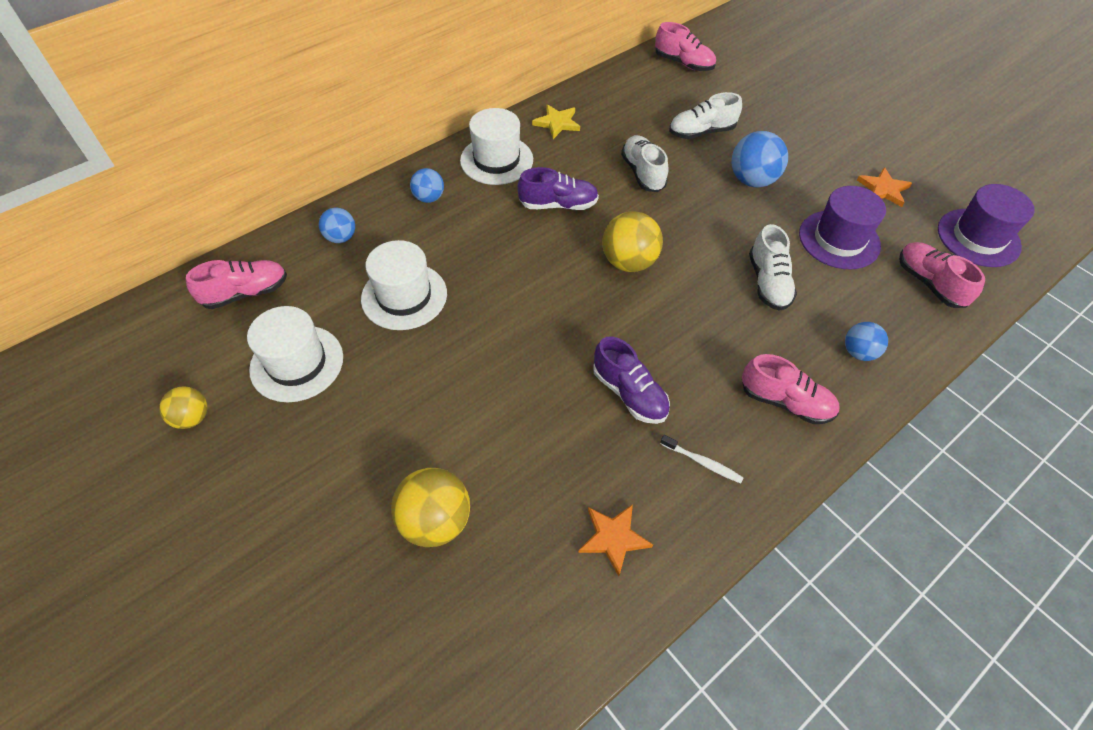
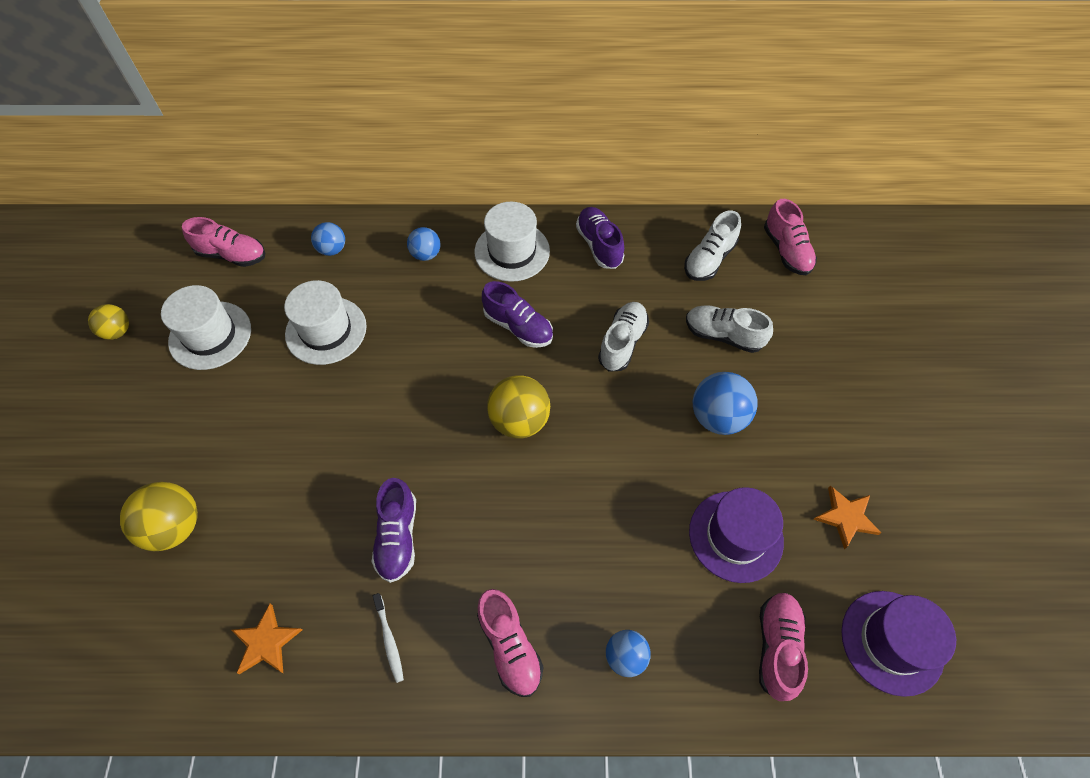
camera: 40 degrees right, 5 degrees up
(557, 123) = (599, 245): yellow star -> purple shoe
(768, 282) = (618, 527): white shoe -> white shoe (709, 259)

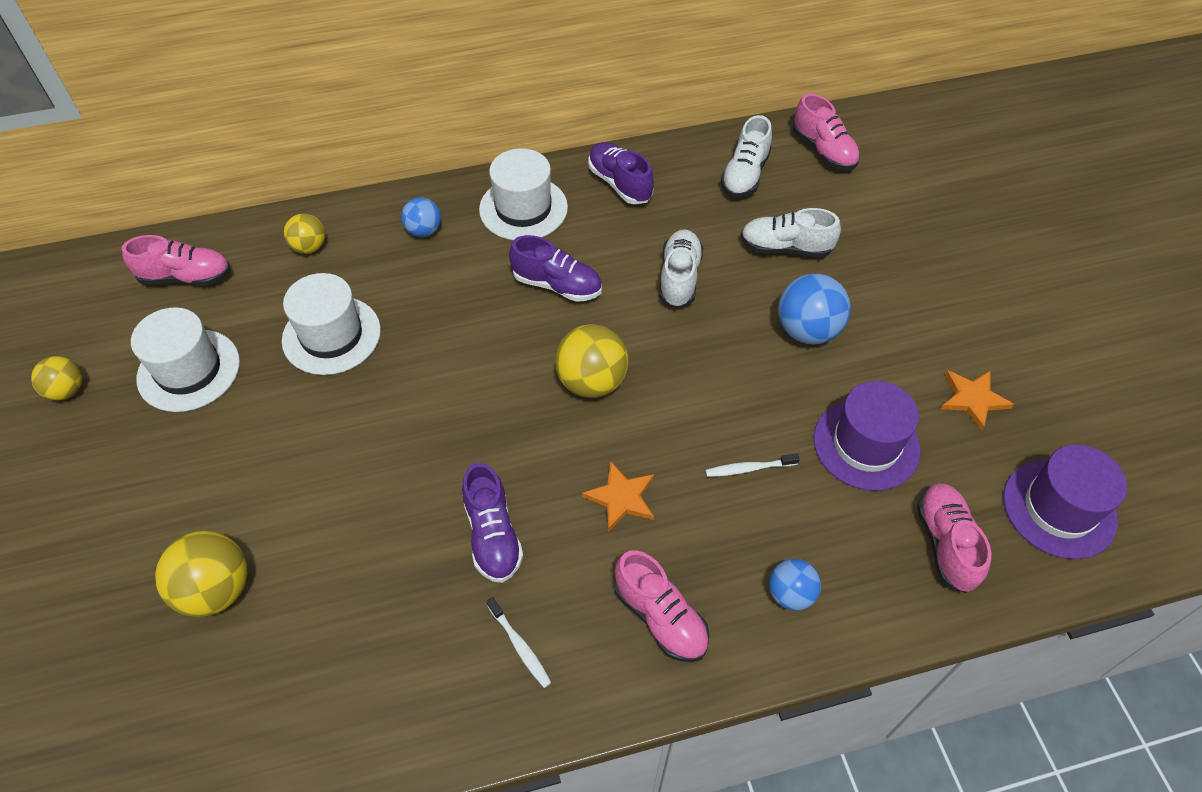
camera: 15 degrees left, 5 degrees down
(266, 642) = (373, 686): orange star -> orange star (621, 498)
(332, 249) = (309, 247): blue ball -> yellow ball
(626, 532) = (749, 468): none -> white toothbrush

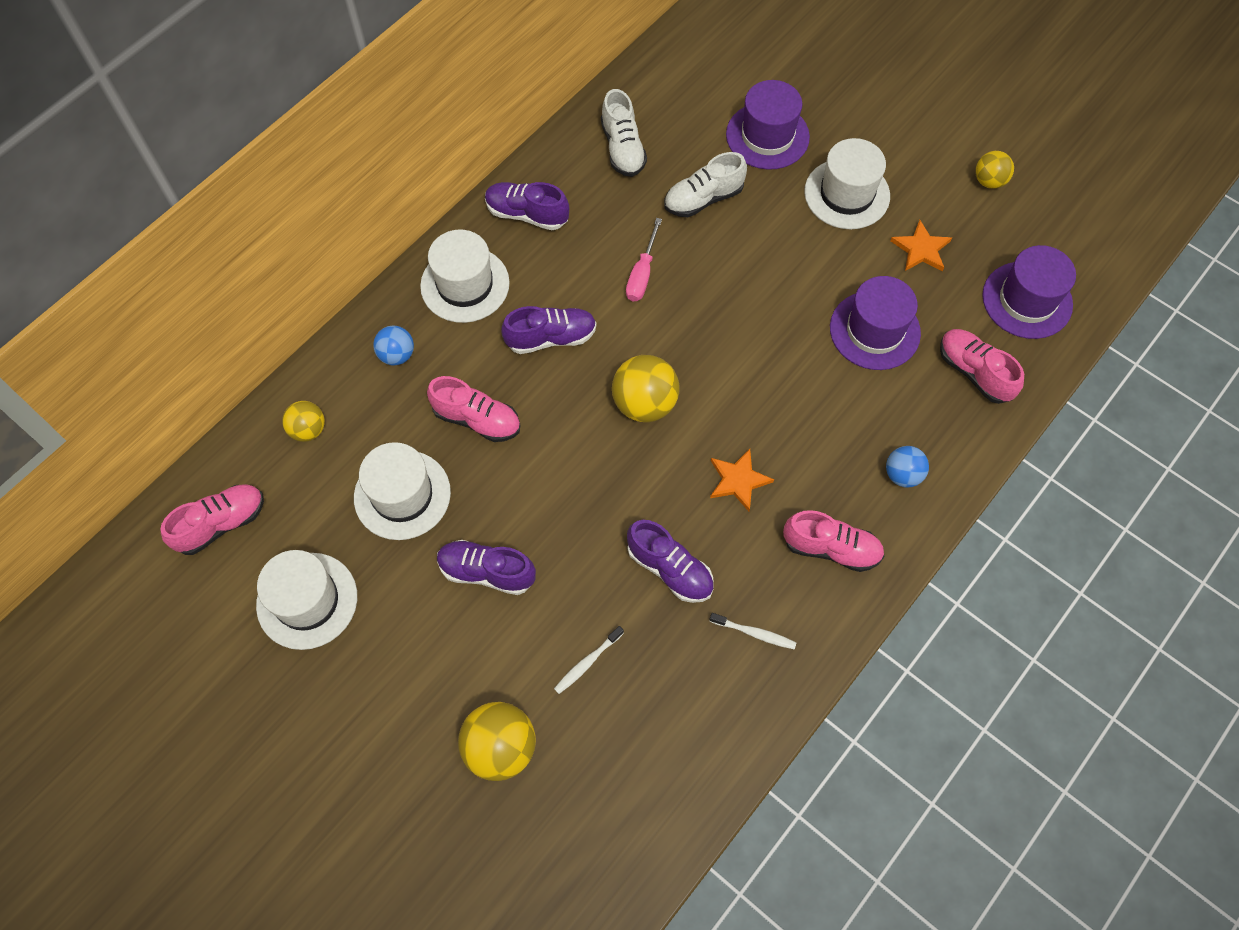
camera: 35 degrees left, 10 degrees up
(67, 390) = (215, 686): yellow ball -> yellow ball (989, 181)
(339, 436) = (487, 572): none -> purple shoe
(679, 278) = (642, 274): white shoe -> pink screwdriver
(749, 468) = (809, 400): white toothbrush -> white toothbrush (587, 662)
(807, 330) = (770, 262): blue ball -> none
(823, 150) = (668, 89): pink shoe -> pink shoe (477, 419)
(888, 228) = (767, 136): none -> purple hat
(931, 312) = (847, 194): none -> white hat

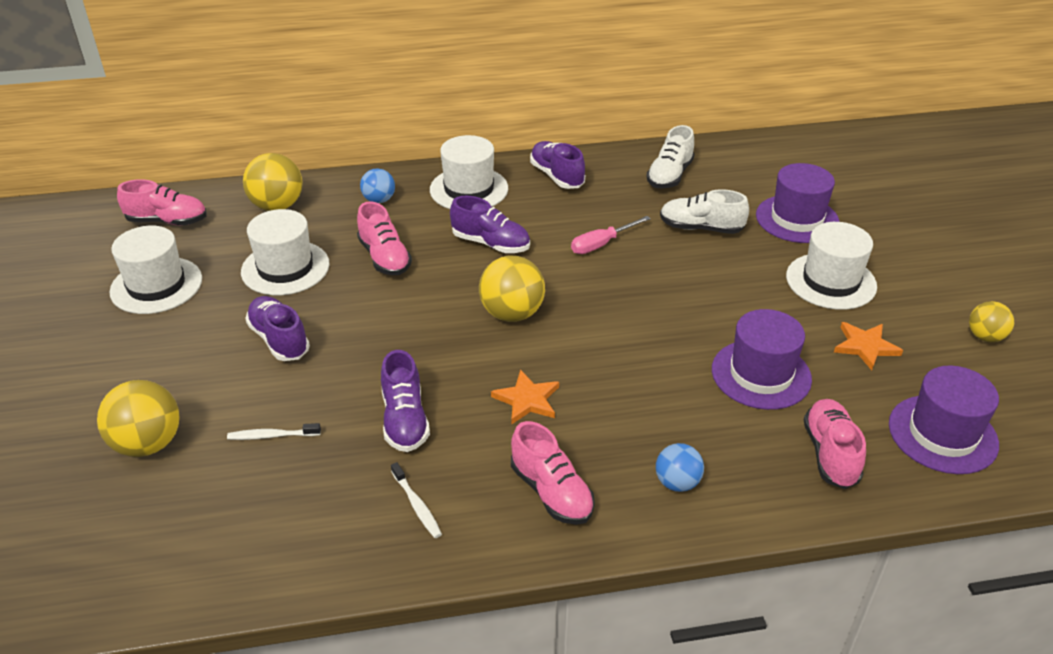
camera: 40 degrees right, 25 degrees down
(308, 430) = (277, 206): yellow ball -> yellow ball, size x1.65

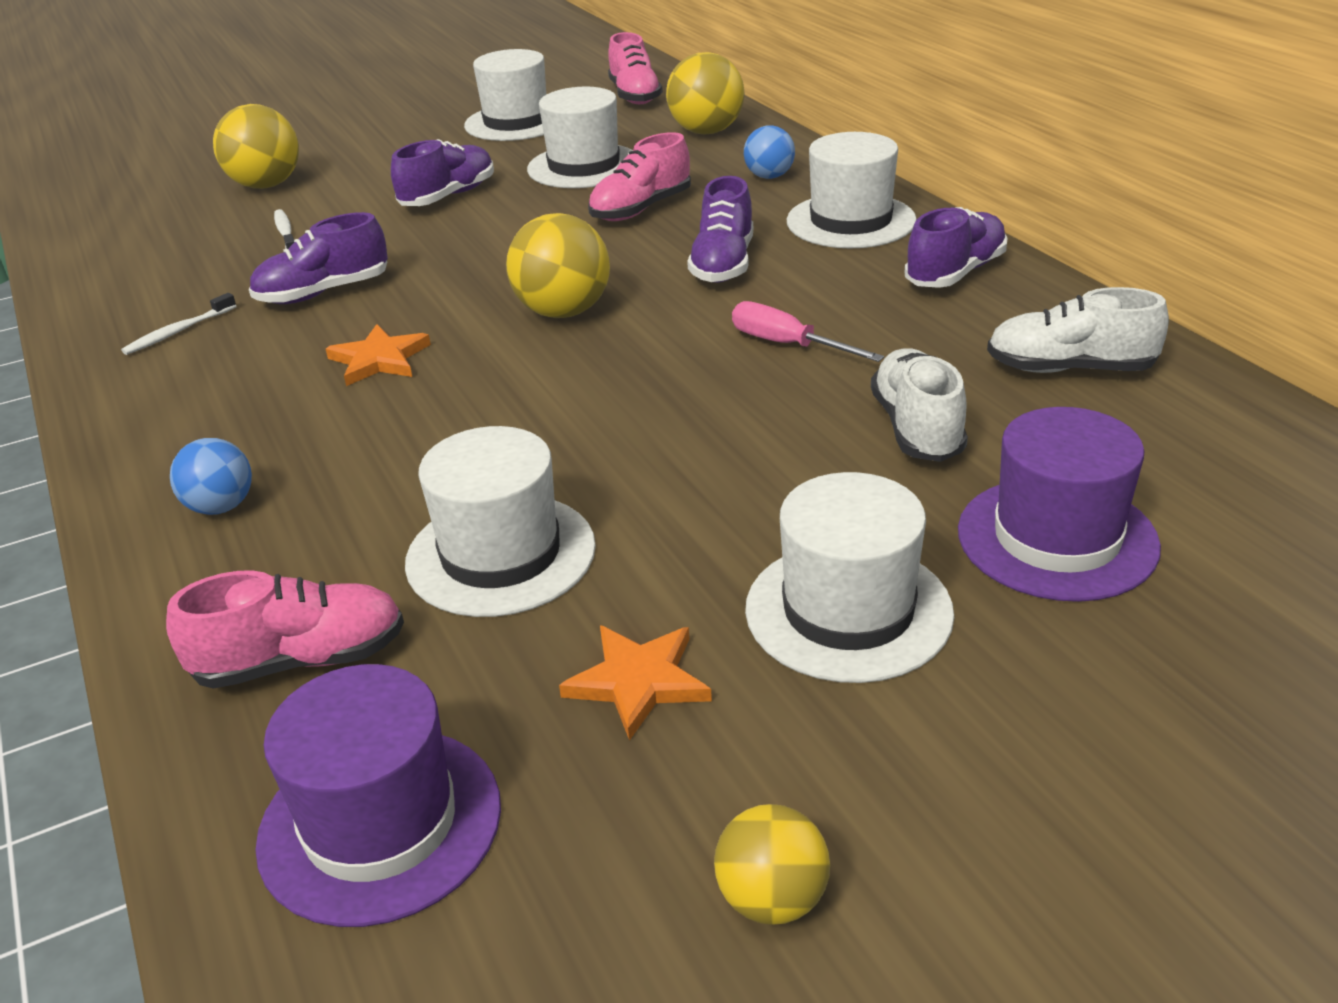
camera: 75 degrees right, 5 degrees down
(551, 492) = (201, 411): pink shoe -> none
(761, 374) = (501, 554): purple hat -> white hat

